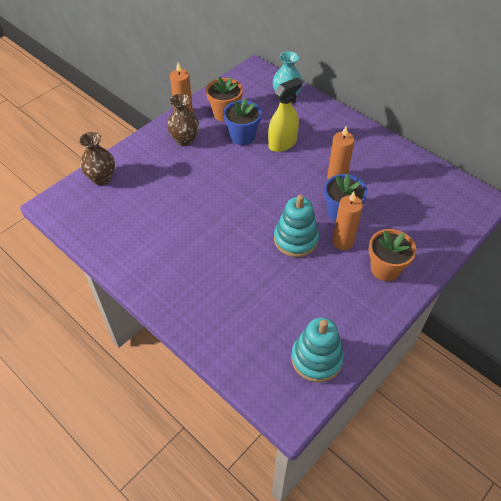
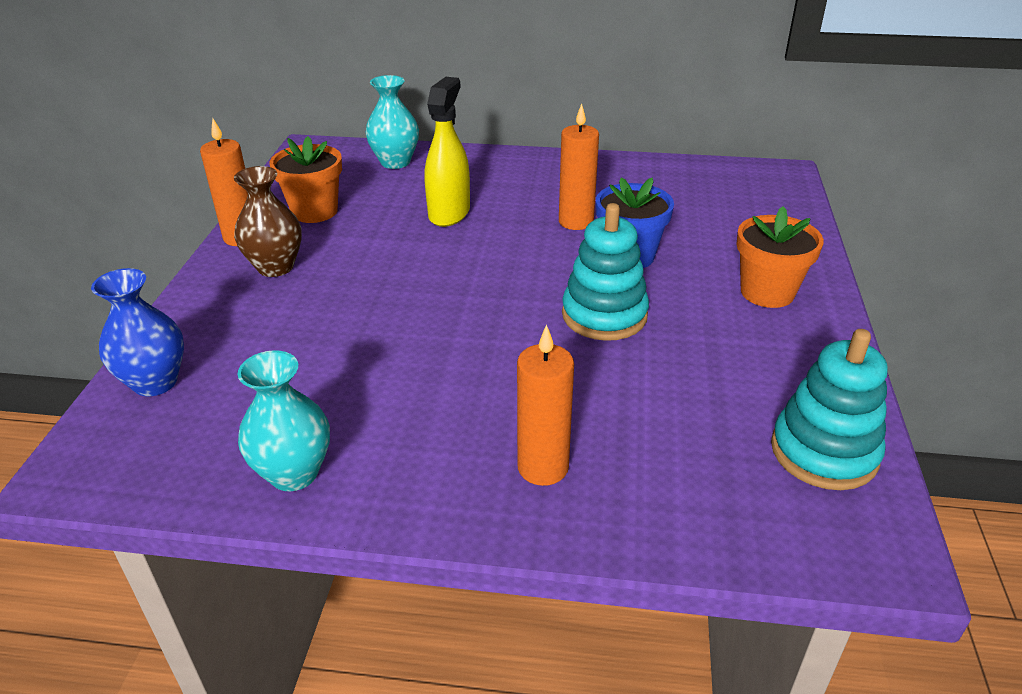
camera: 35 degrees left, 15 degrees down
(102, 178) = (155, 382): brown vase -> blue vase
(117, 247) = (294, 473): none -> turquoise vase
(242, 136) = (375, 227): blue flower pot -> none
(343, 242) = (673, 287): orange candle -> orange candle (543, 467)

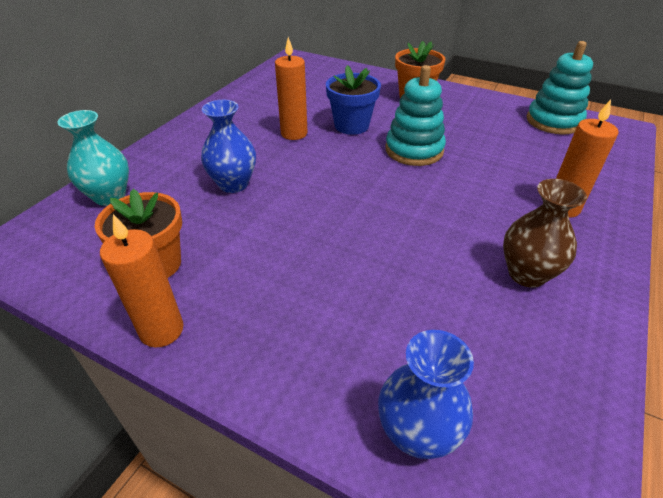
camera: 70 degrees left, 5 degrees up
(275, 267) = (246, 307): brown vase -> brown vase (526, 274)
(294, 473) = (566, 330): turquoise vase -> none
(449, 213) = (233, 184): yellow spray bottle -> blue vase

